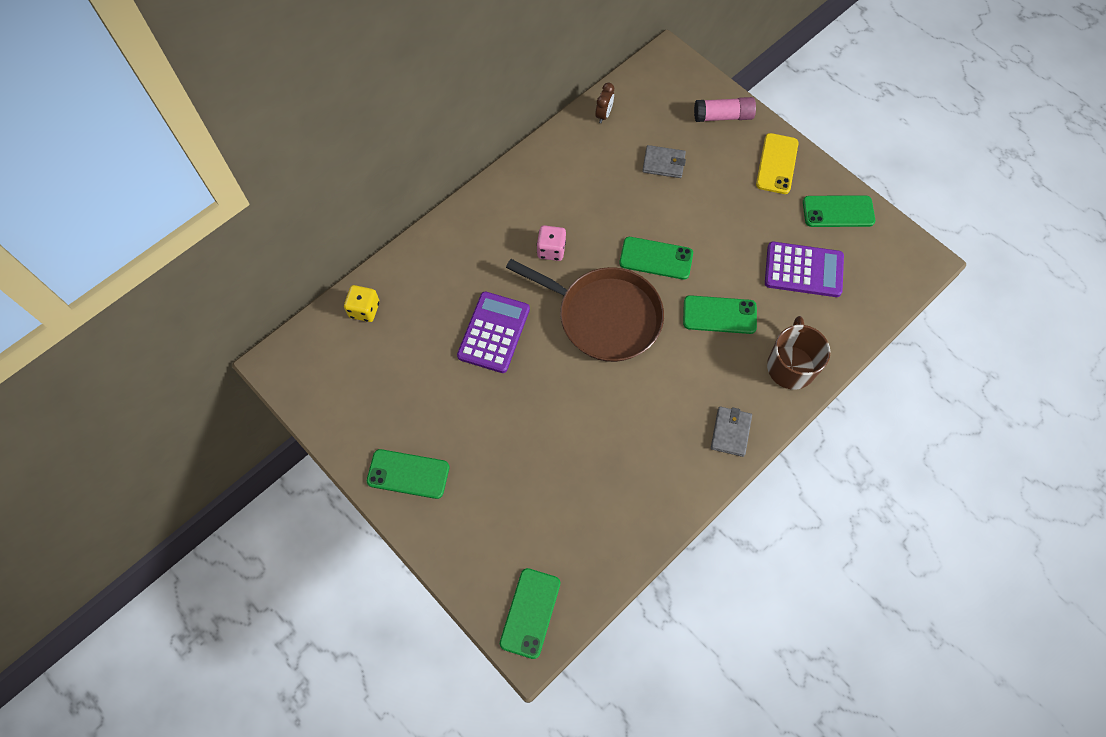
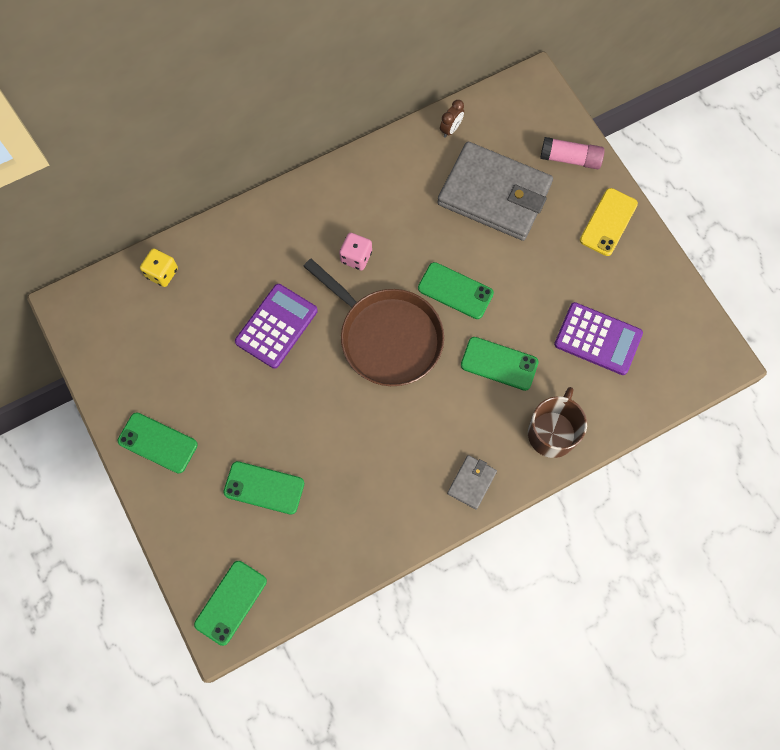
camera: 15 degrees right, 5 degrees up
(663, 163) = (494, 194): grey wallet -> grey wallet, size x2.35
(838, 211) = (653, 287): green phone -> green phone (264, 487)

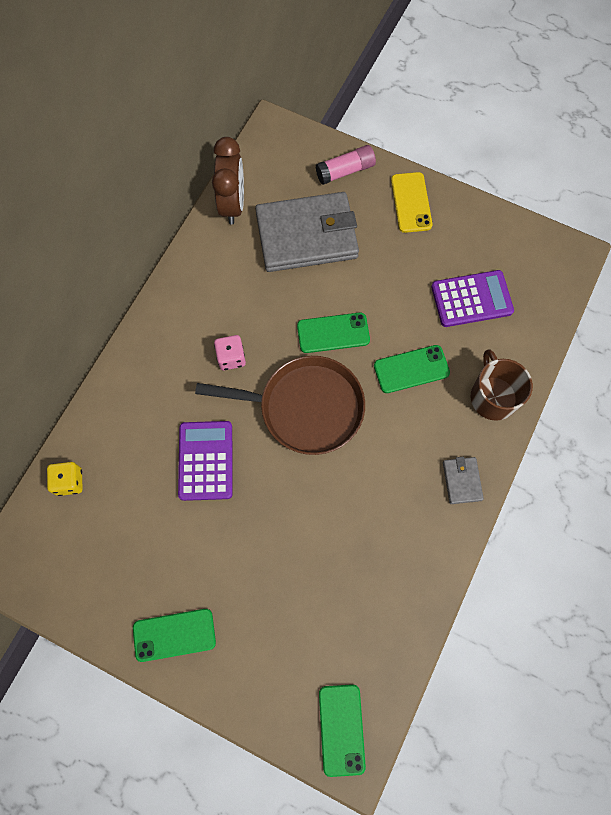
camera: 35 degrees left, 0 degrees up
(264, 487) = (296, 607): green phone -> none
(451, 129) = (232, 204): brown clock -> brown clock, size x2.05

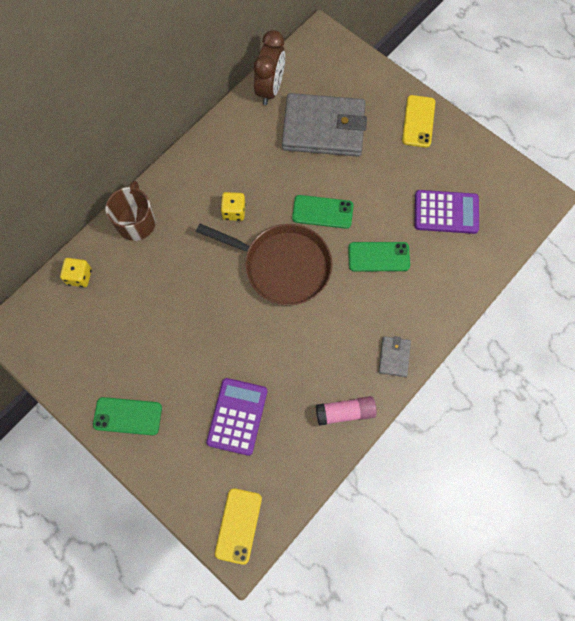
camera: 15 degrees right, 0 degrees up
(206, 460) = (191, 287): purple calculator -> purple calculator (237, 416)
(231, 358) = (234, 211): pink dice -> yellow dice
(341, 729) = (238, 525): green phone -> yellow phone
(345, 171) = (371, 83): pink glue stick -> pink glue stick (345, 412)
(493, 396) = (440, 296): brown mug -> brown mug (136, 222)

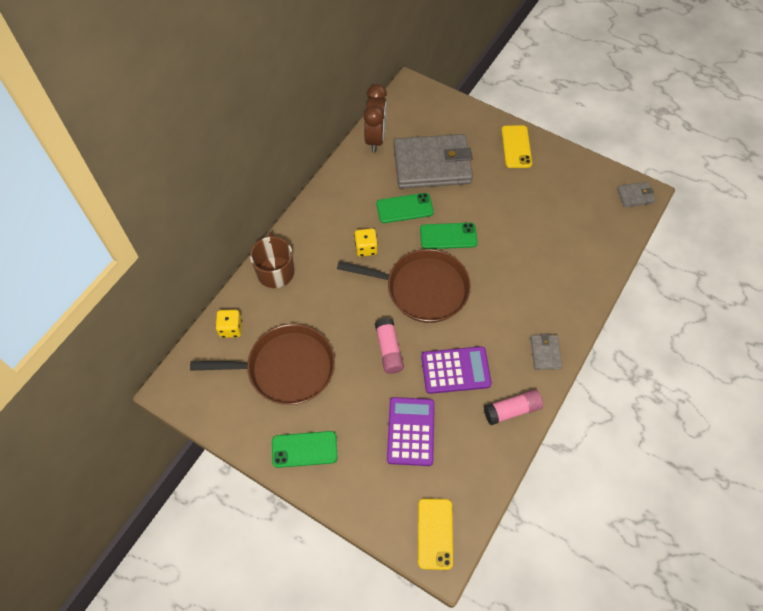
camera: 10 degrees left, 10 degrees down
(126, 328) = (286, 368): none -> brown pan
(234, 326) = (389, 350): none -> pink glue stick
(378, 257) = (509, 267): green phone -> green phone (404, 208)
(446, 212) = (560, 220): purple calculator -> purple calculator (455, 370)
(533, 198) = (635, 196): none -> grey wallet

